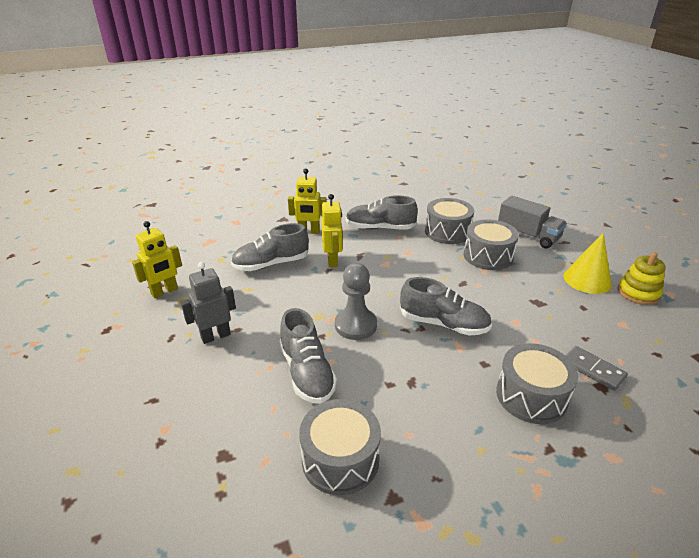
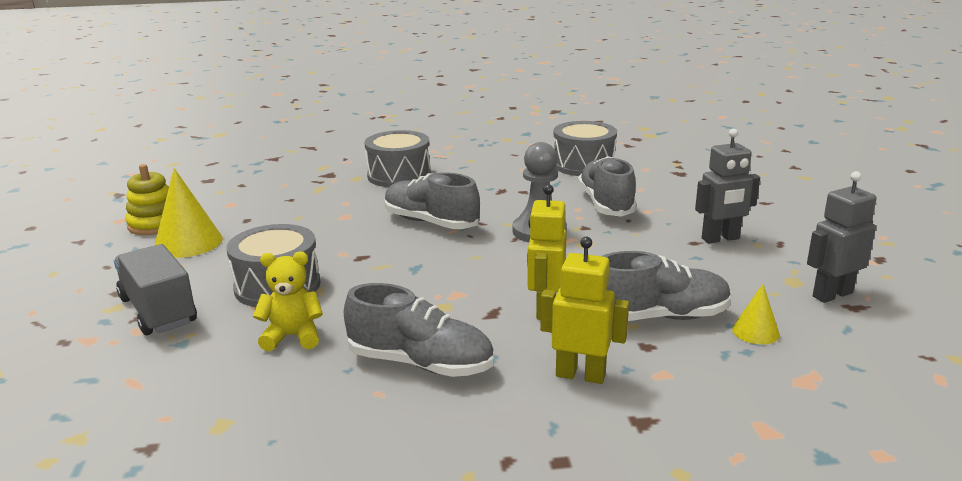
camera: 165 degrees left, 10 degrees down
(165, 292) = (832, 294): yellow robot -> grey robot
(222, 262) = (755, 332): none -> yellow cone
(447, 232) = (293, 337): grey drum -> yellow teddy bear
(593, 369) = (320, 182): grey domino -> none

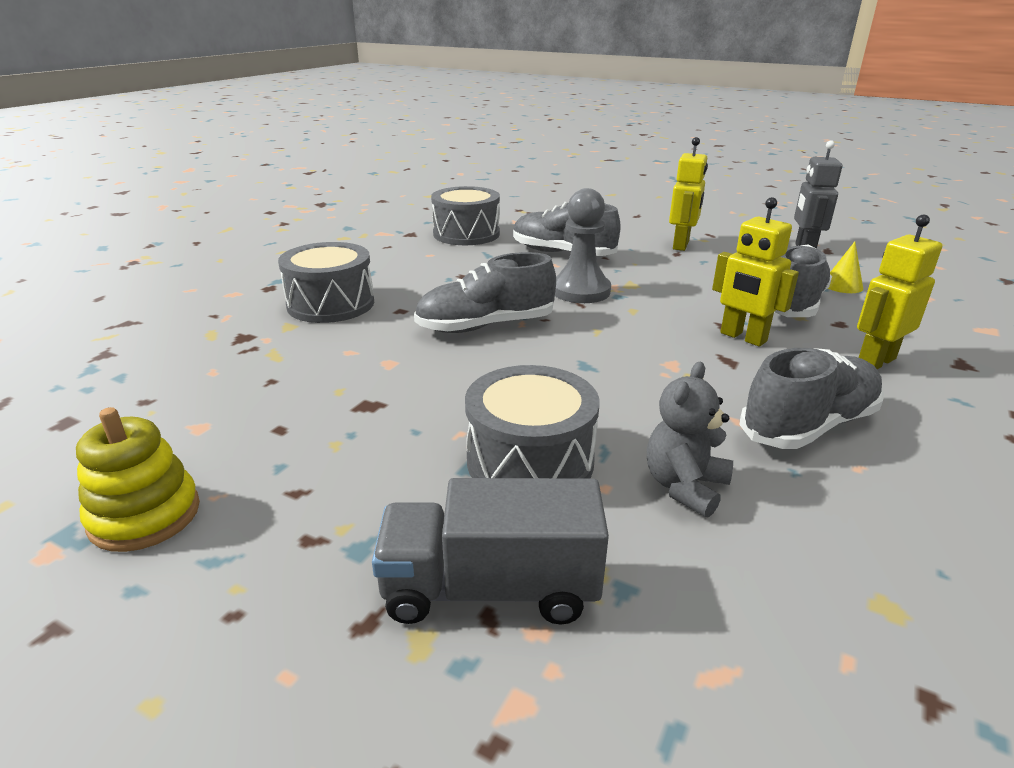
camera: 55 degrees left, 5 degrees up
(188, 242) = (277, 499): yellow cone -> none
(293, 337) = (684, 487): yellow teddy bear -> grey teddy bear
(720, 239) = (681, 245): grey robot -> yellow robot

